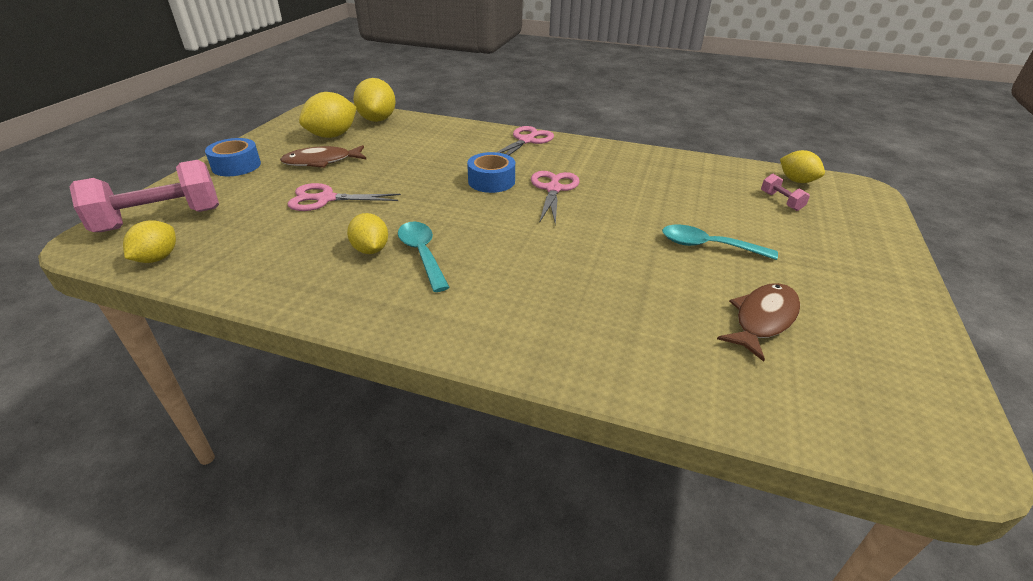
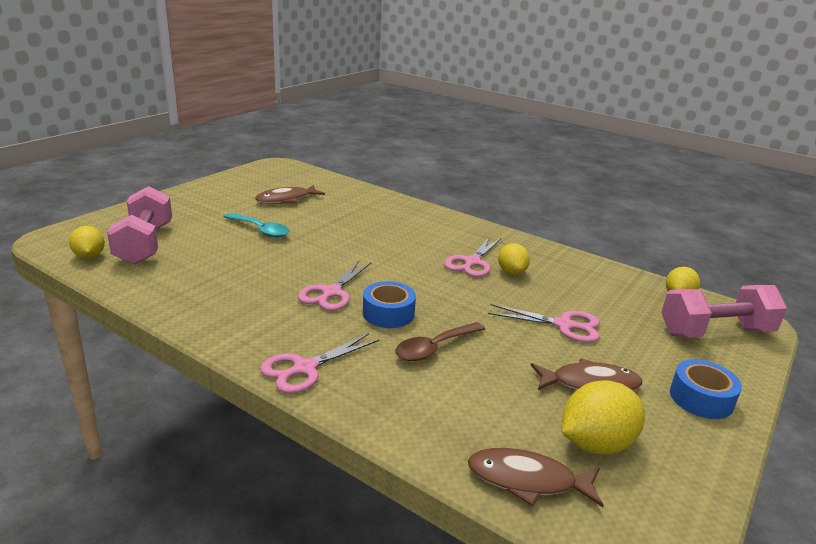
camera: 165 degrees left, 10 degrees down
(377, 119) = (527, 480): yellow lemon -> brown fish
(422, 254) = (472, 262): turquoise spoon -> pink scissors
(443, 164) = (434, 348): none -> brown spoon
(781, 201) = (145, 244): pink dumbbell -> pink dumbbell, size x2.32

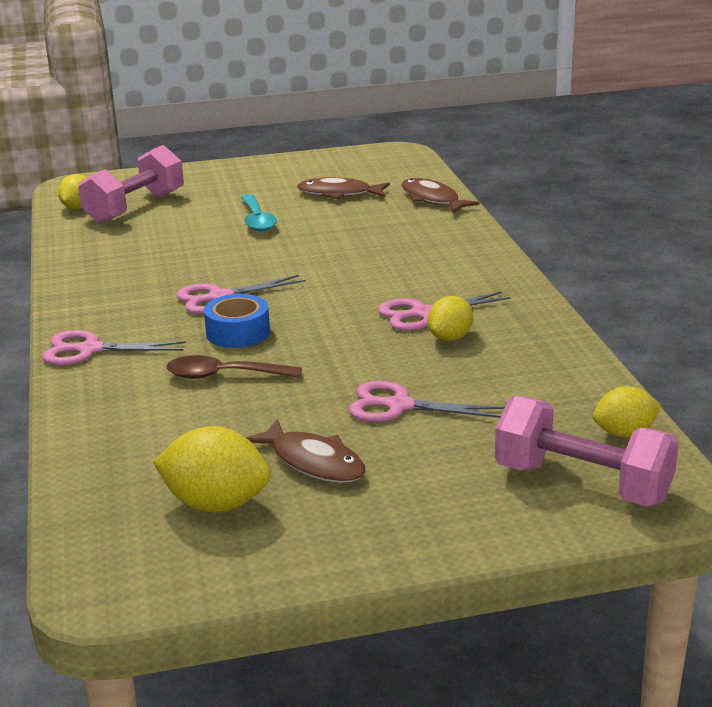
camera: 45 degrees right, 0 degrees up
(527, 480) = (107, 497): brown fish -> brown fish (432, 199)
(564, 325) = (399, 406): pink scissors -> pink scissors turned 135 degrees clockwise
(701, 398) = (406, 525): blue tape -> none

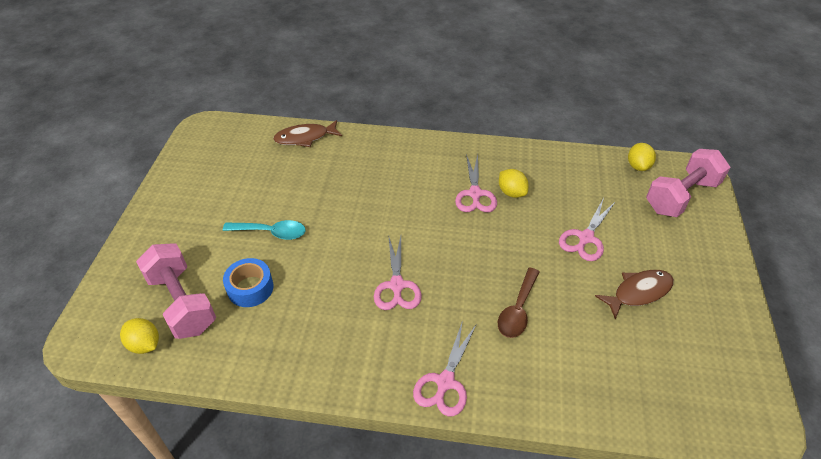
camera: 70 degrees left, 20 degrees up
(216, 504) = (676, 349): yellow lemon -> none
(238, 332) = (458, 288): blue tape -> blue tape (250, 288)
(339, 194) = (257, 177): brown fish -> none

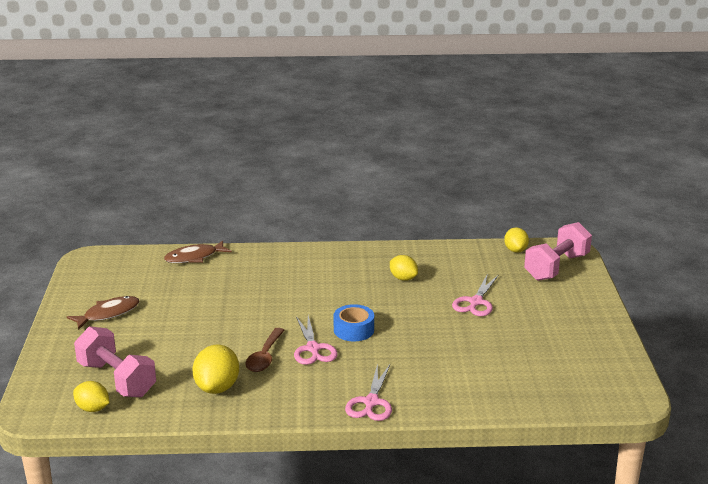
camera: 10 degrees left, 20 degrees down
(250, 288) = (178, 364): blue tape -> blue tape (353, 330)
(271, 232) = (184, 326): turquoise spoon -> none
(282, 331) = (217, 387): none -> yellow lemon
(475, 194) = (369, 282): pink scissors -> none
(518, 310) = (424, 353): brown spoon -> brown spoon (265, 357)
(638, 292) = (527, 332): brown fish -> brown fish (108, 314)

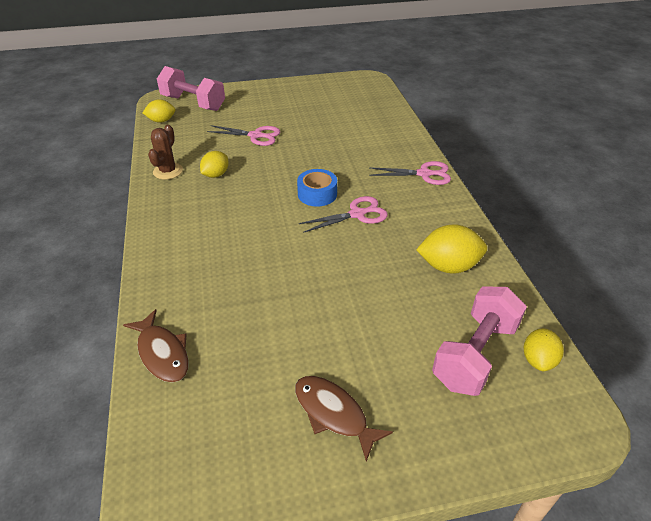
camera: 100 degrees left, 15 degrees up
(265, 357) = (382, 243): brown spoon -> none
(415, 255) = (168, 171): none -> brown cactus

